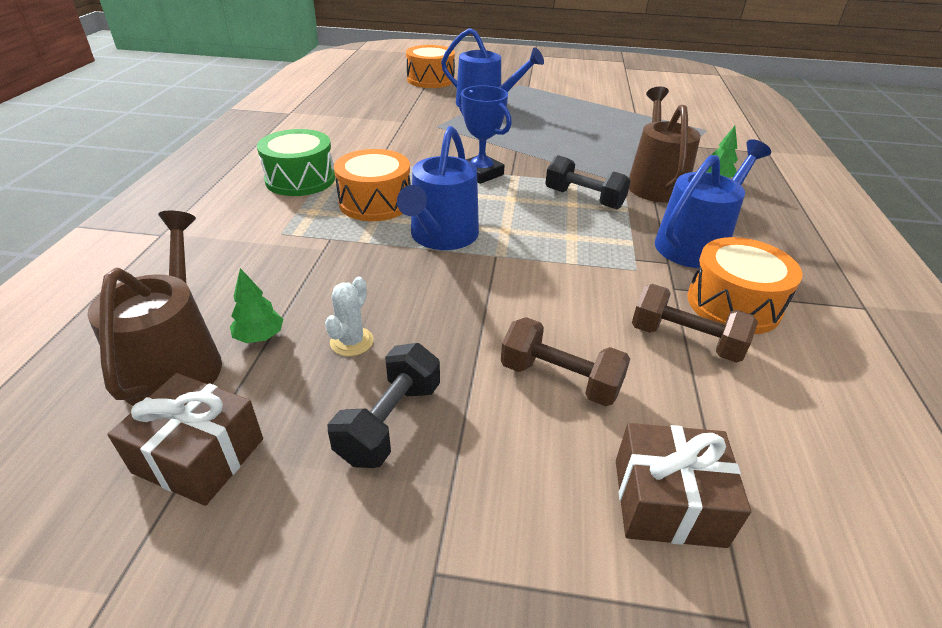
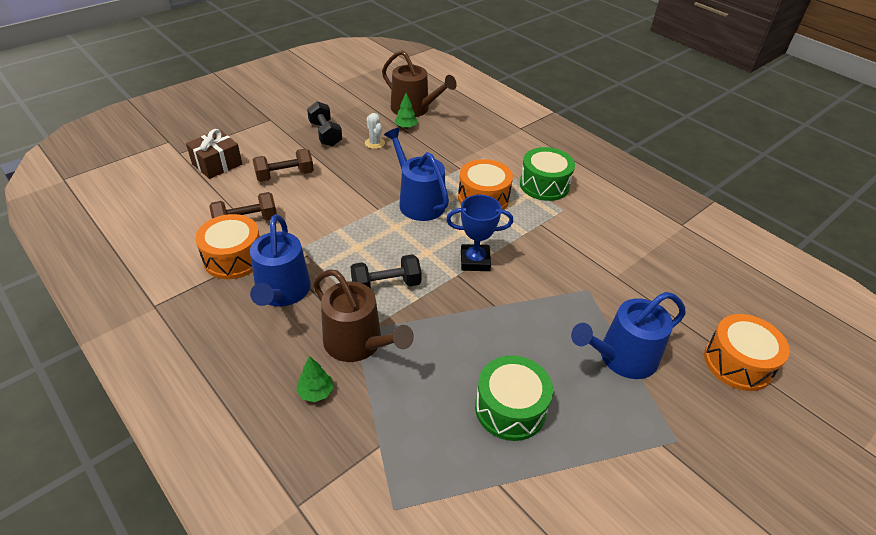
camera: 130 degrees right, 5 degrees up
(199, 455) = (363, 102): brown gift -> none
(587, 122) = (510, 408): none -> green drum

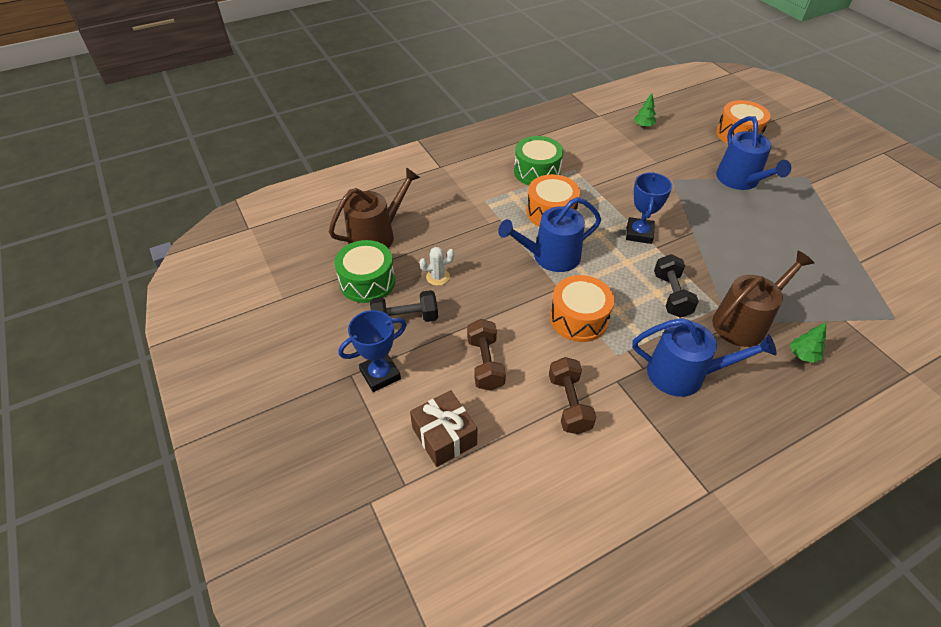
camera: 75 degrees left, 5 degrees up
(233, 258) = (632, 416): orange drum -> orange drum (579, 318)
(271, 131) = (380, 374): none -> blue trophy
(406, 127) = (412, 247): green tree -> green tree (643, 126)
(510, 408) = (796, 244): green drum -> green drum (367, 282)

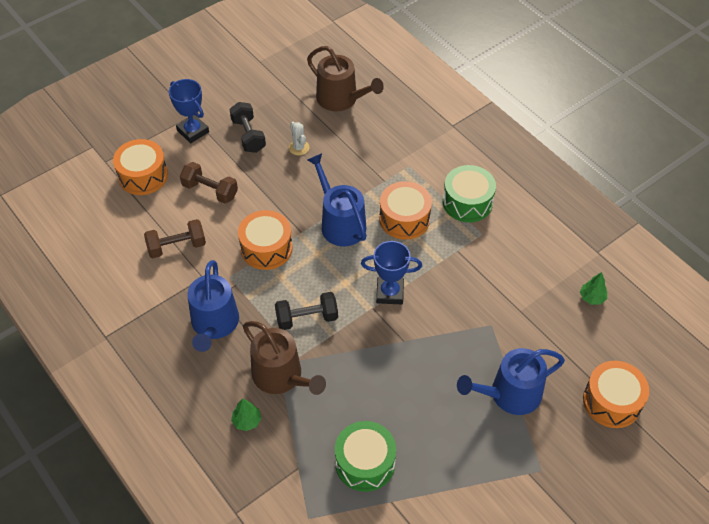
camera: 80 degrees right, 5 degrees up
(367, 282) = (285, 105): green drum -> green drum (365, 463)
(444, 436) = (143, 176): brown gift -> orange drum
(485, 363) = (210, 191): brown dumbbell -> brown dumbbell turned 45 degrees clockwise

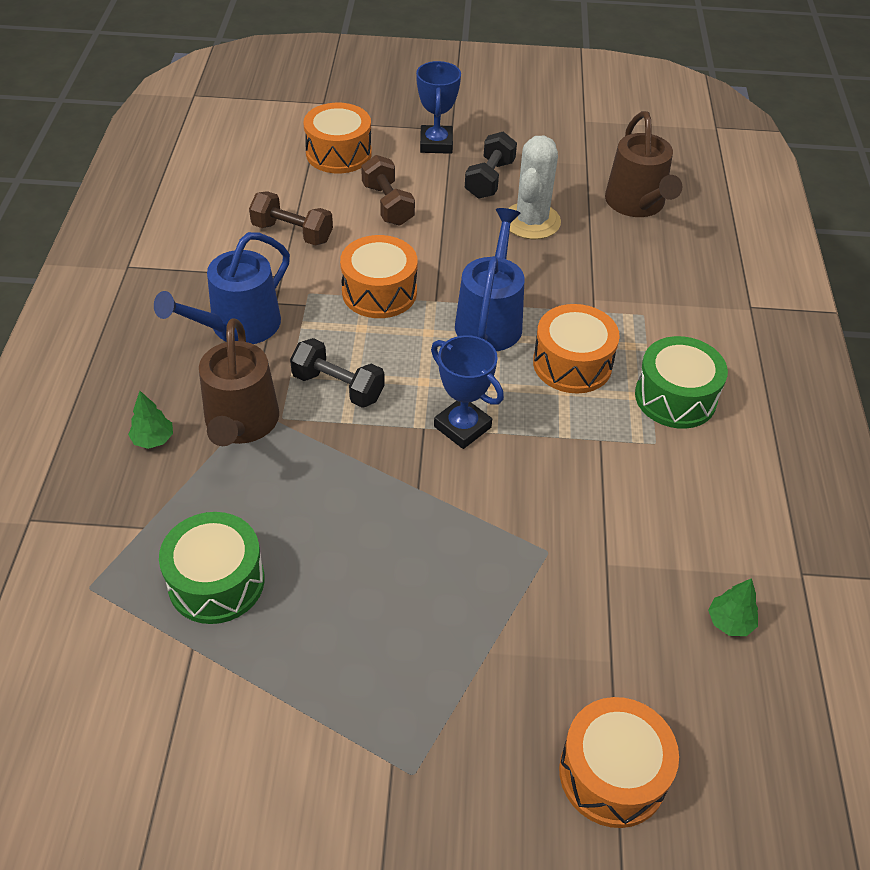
camera: 40 degrees right, 5 degrees down
(299, 148) = (531, 221): white cactus -> white cactus, size x1.93
(510, 394) = (478, 649): blue watering can -> none

